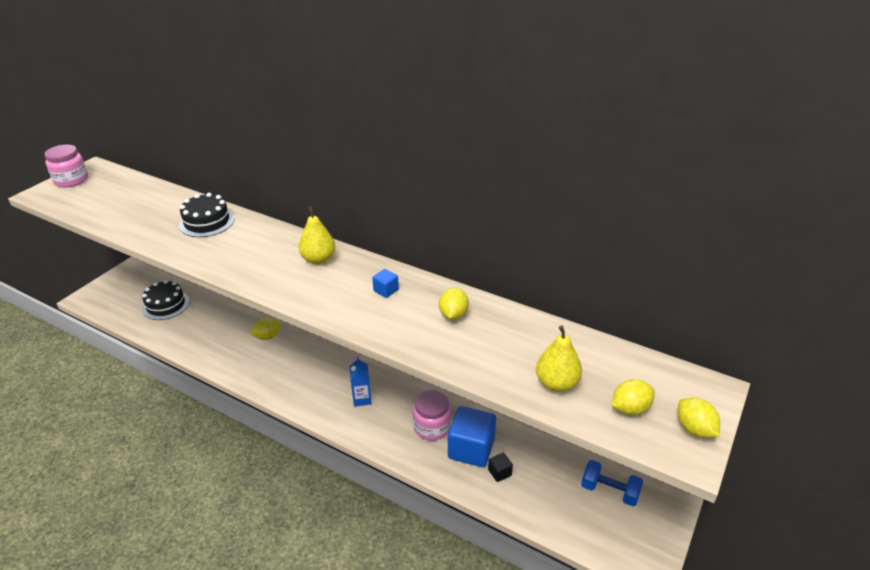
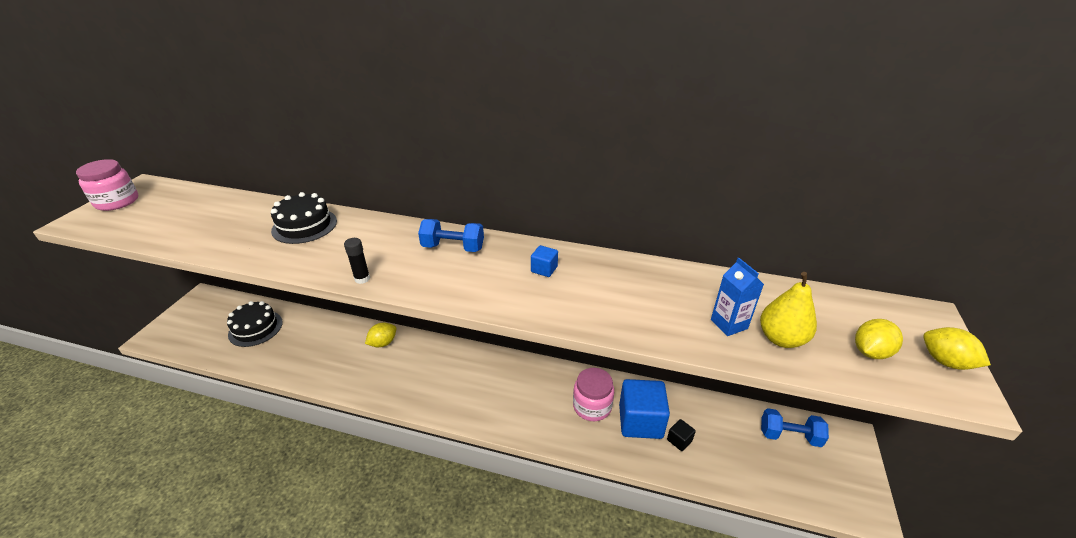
camera: 15 degrees left, 0 degrees up
(235, 275) = (362, 279): none -> black glue stick
(318, 259) = (453, 248): yellow pear -> blue dumbbell
(362, 399) = (508, 391): blue carton -> blue carton (729, 324)
(453, 315) = (630, 284): yellow lemon -> none

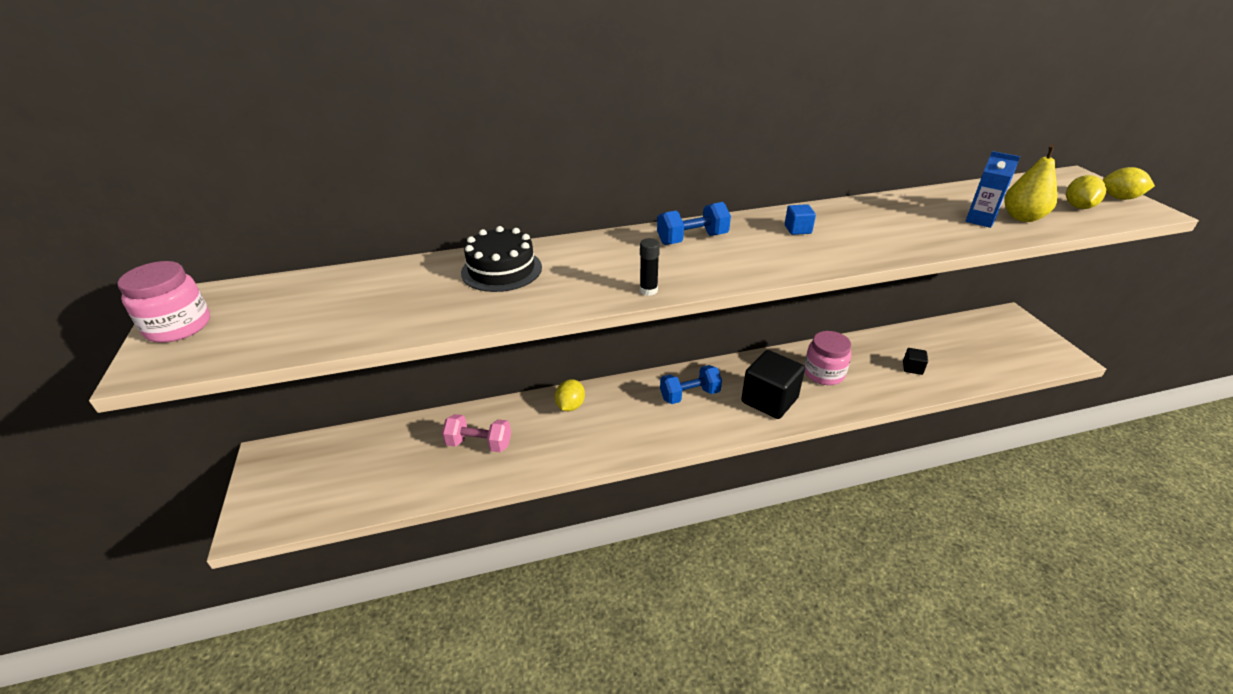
camera: 30 degrees left, 0 degrees up
(255, 328) = (393, 455): black cake -> none
(304, 344) = (479, 444): none -> pink dumbbell
(522, 407) = (769, 400): none -> black cube
(640, 421) = (871, 367): blue cube -> none
(789, 436) = (976, 331): blue dumbbell -> blue dumbbell (689, 395)

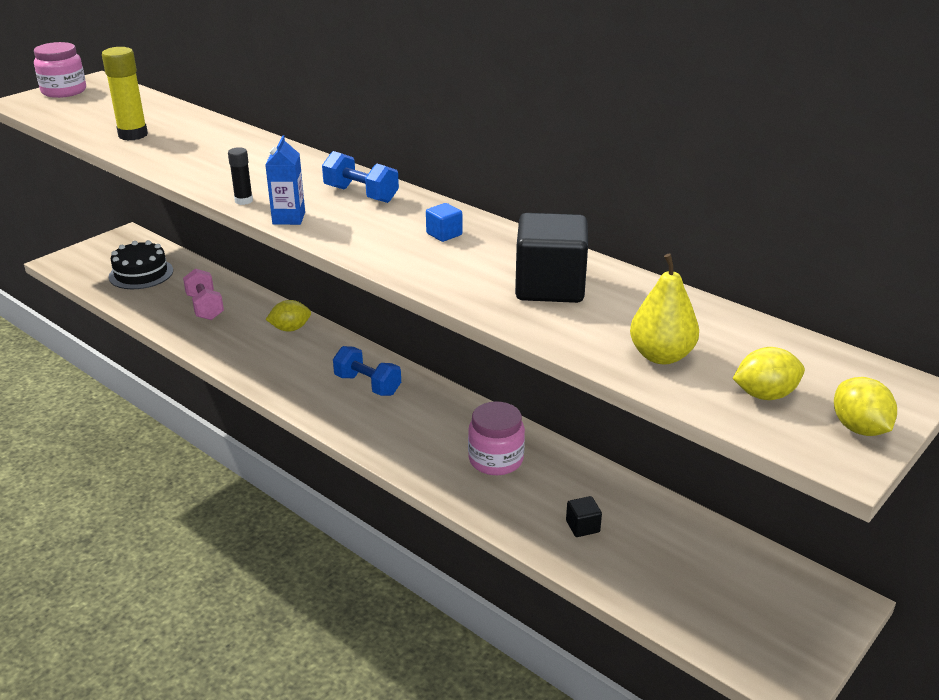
camera: 55 degrees right, 5 degrees down
(398, 311) = (133, 135): none -> yellow glue stick
(501, 270) = (223, 145): black cake -> black cake (141, 273)
(769, 400) = (407, 435): black cube -> black cube (550, 287)
(980, 220) = (611, 329): blue carton -> blue carton (289, 218)

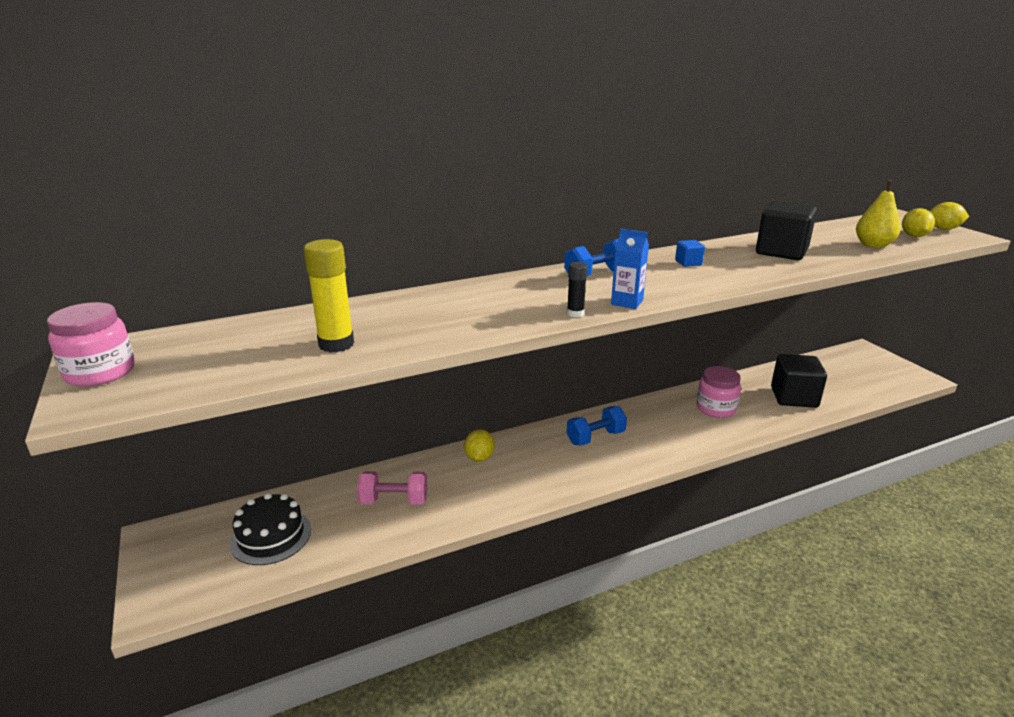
camera: 65 degrees left, 5 degrees down
(582, 526) = (794, 397): black cube -> black cube, size x2.24

